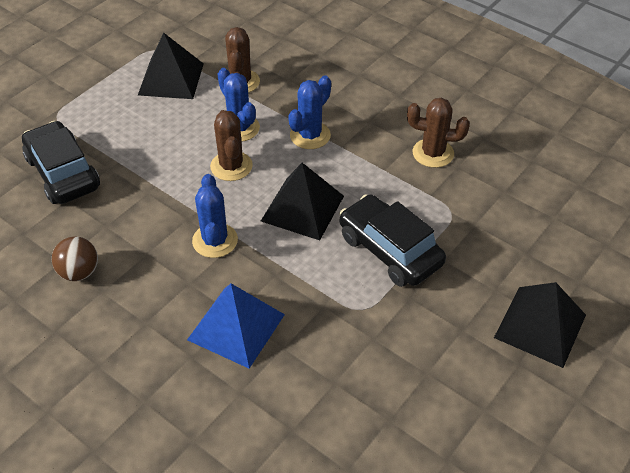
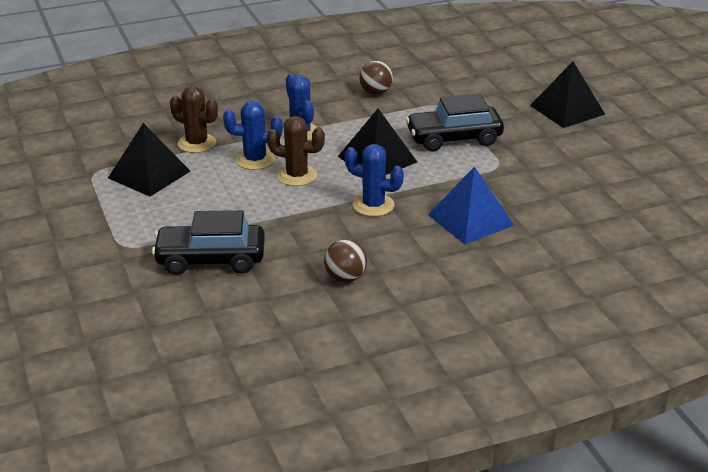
camera: 60 degrees left, 15 degrees down
(433, 153) = (376, 92): brown cactus -> brown ball

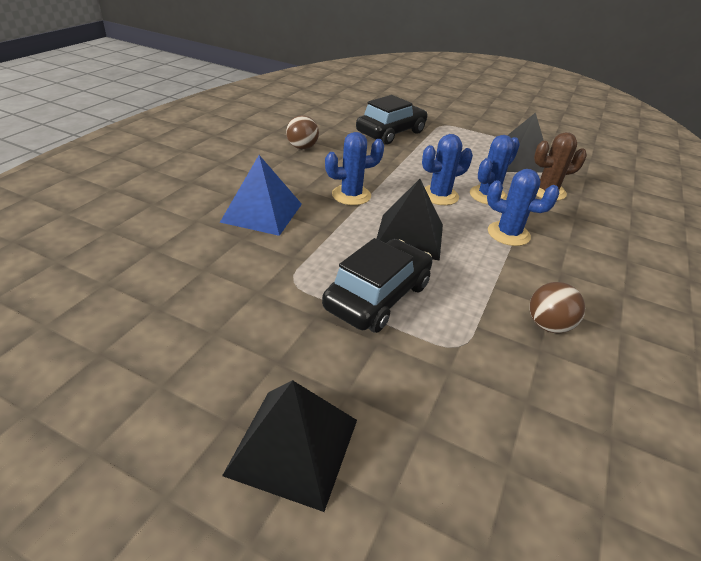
camera: 135 degrees right, 5 degrees up
(297, 176) = (439, 195): brown cactus -> blue cactus

